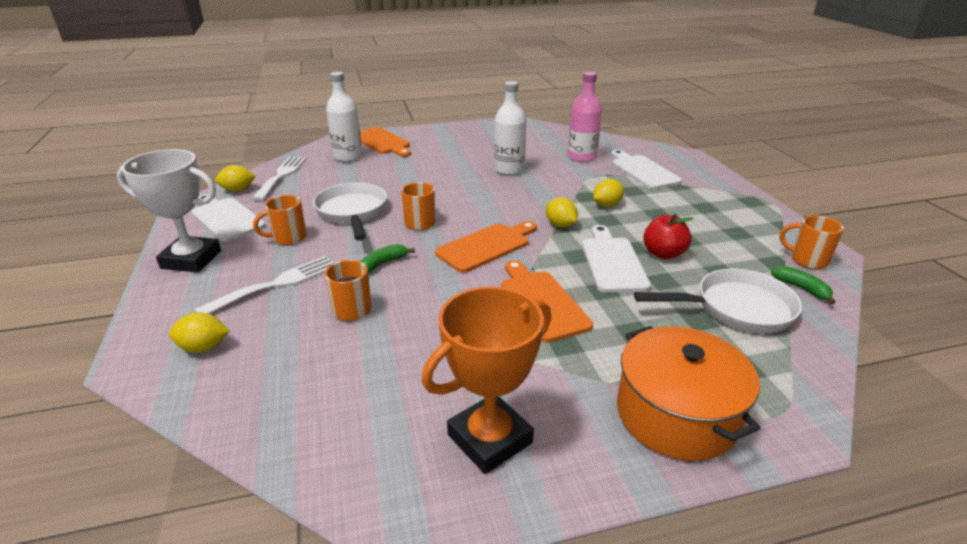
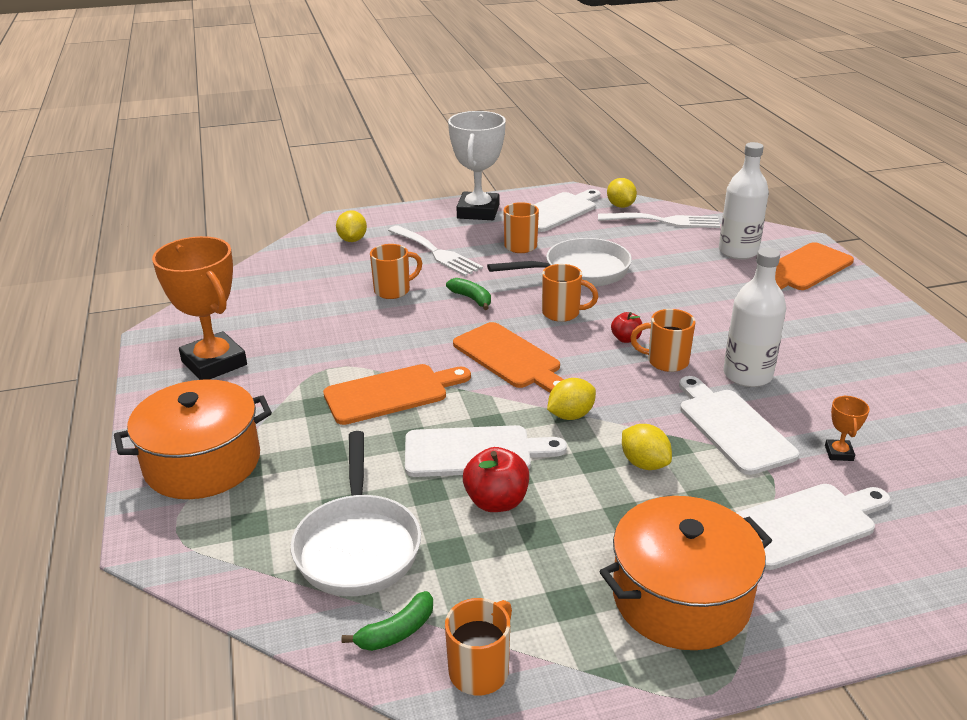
camera: 90 degrees right, 0 degrees up
(462, 201) = (626, 339): none -> red apple
(493, 191) = (666, 361): none -> orange mug
(564, 179) = (732, 428): none -> white cutting board
(581, 157) = (839, 453): pink bottle -> orange trophy
(714, 204) = (681, 598): none -> orange pot

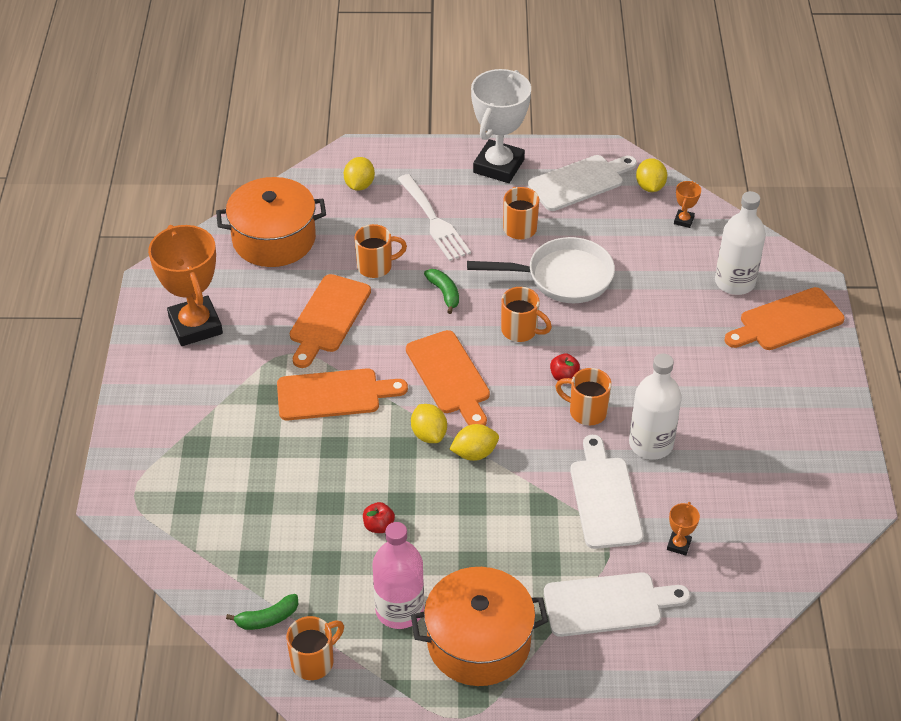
camera: 15 degrees right, 15 degrees up
(202, 463) = (165, 434): orange pot -> orange pot (274, 239)
(358, 545) = (262, 540): white pan -> none
(360, 334) = (328, 317): none -> orange cutting board
(474, 452) = (380, 473): white cutting board -> none
(496, 501) = (378, 526): red apple -> red apple, size x0.60
(564, 584) = (399, 610): none -> pink bottle
(644, 463) = (511, 517): yellow lemon -> yellow lemon (429, 434)
(664, 221) = (683, 220): white fork -> orange trophy

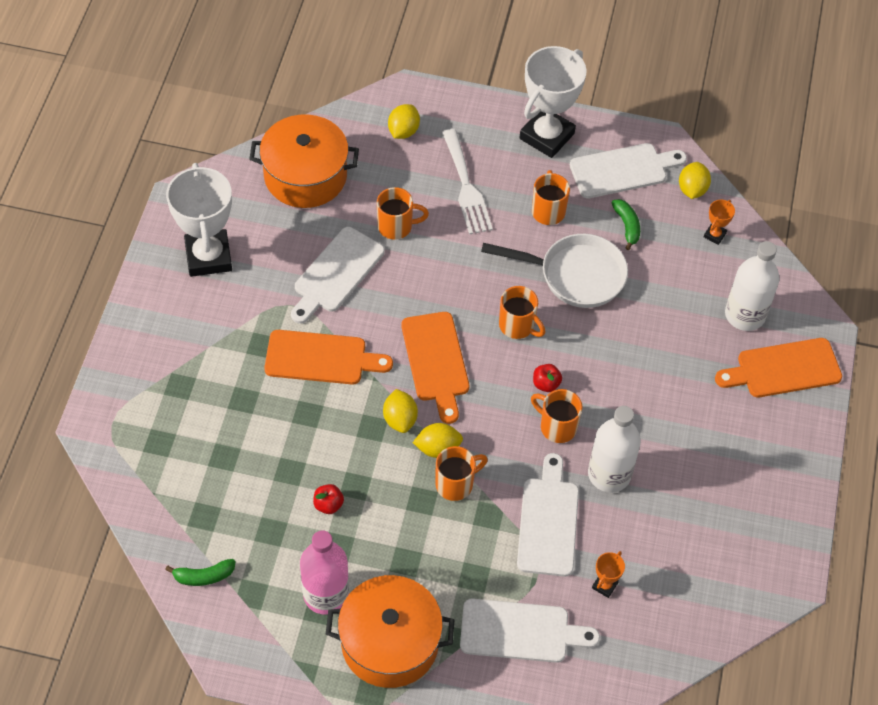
camera: 10 degrees right, 10 degrees up
(195, 325) = (208, 257): orange trophy -> white trophy
(314, 661) = (235, 628): orange mug -> orange mug (456, 484)
(328, 317) = (336, 273): orange cutting board -> white cutting board
(444, 293) = (455, 269): green banana -> green banana (627, 226)

